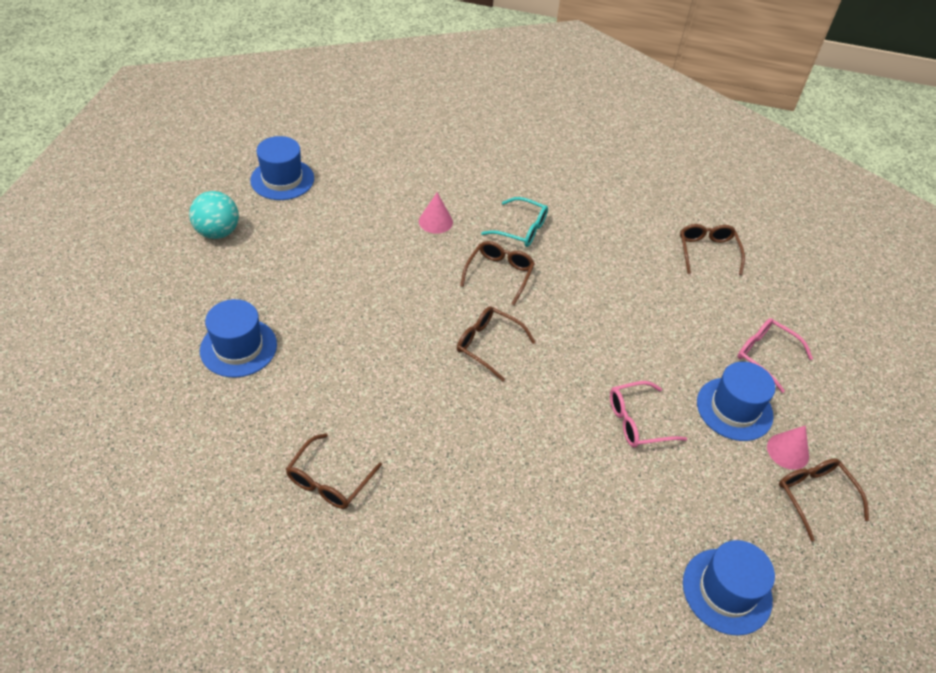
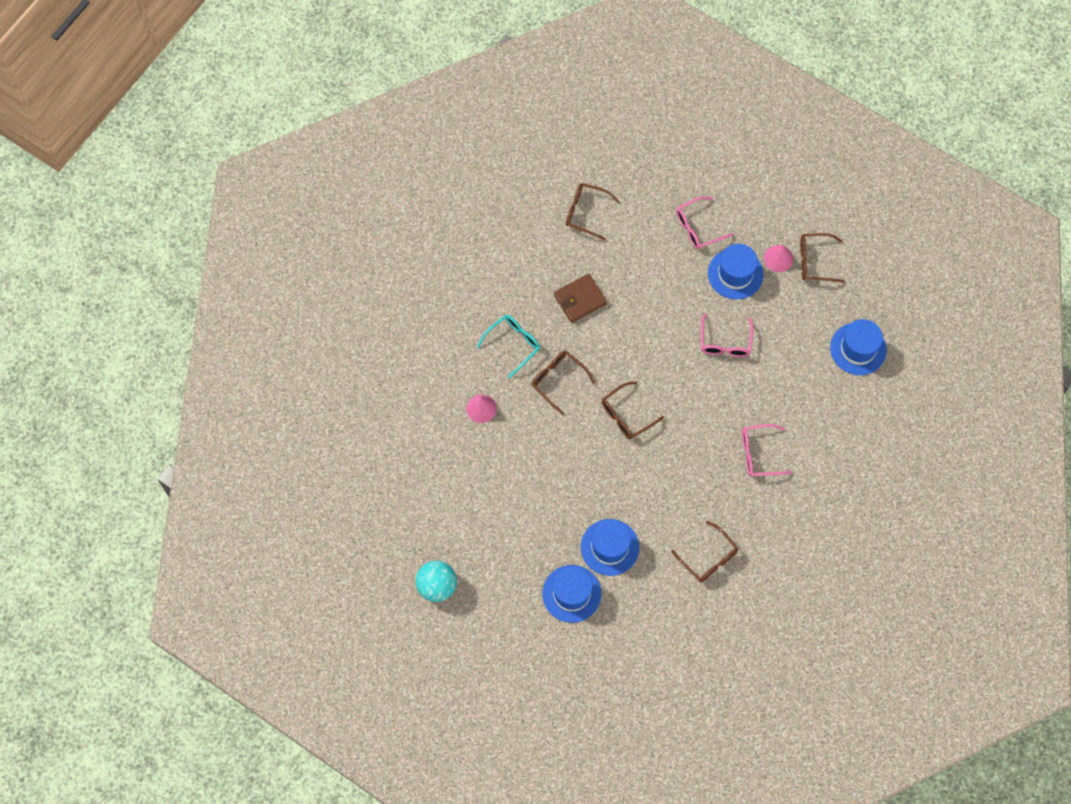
camera: 65 degrees left, 20 degrees up
(282, 179) = (385, 519): blue hat -> blue hat (609, 547)
(503, 502) = (759, 454): none -> pink glasses
(605, 270) = (580, 299): none -> brown wallet

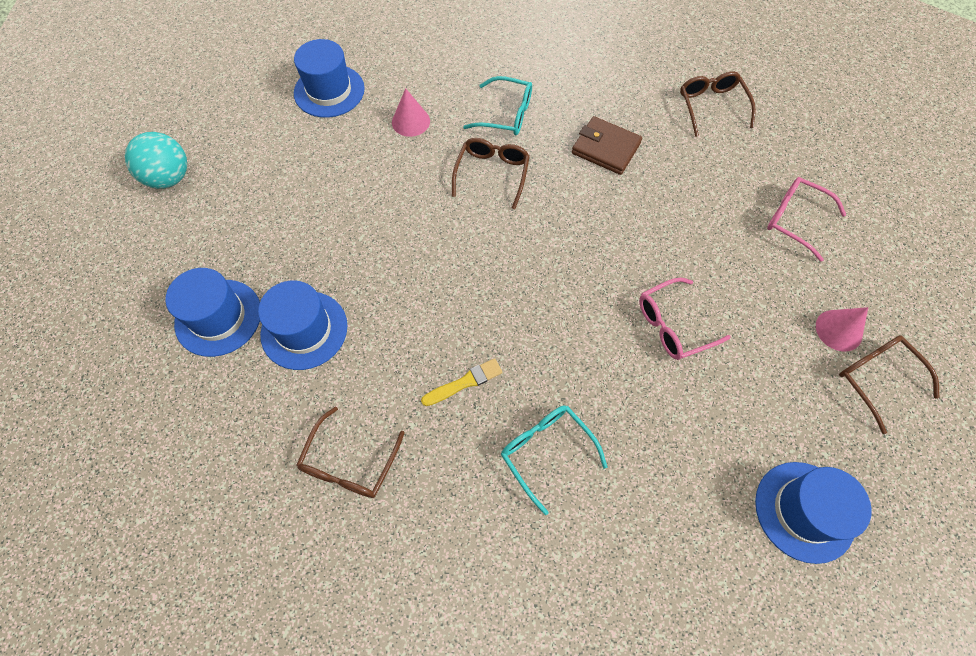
camera: 60 degrees right, 5 degrees down
(626, 415) = (495, 262): brown glasses -> none
(695, 474) = (464, 382): none -> yellow brush
(735, 274) = (773, 290): blue hat -> blue hat (329, 91)
(759, 454) = (546, 452): pink glasses -> turquoise glasses

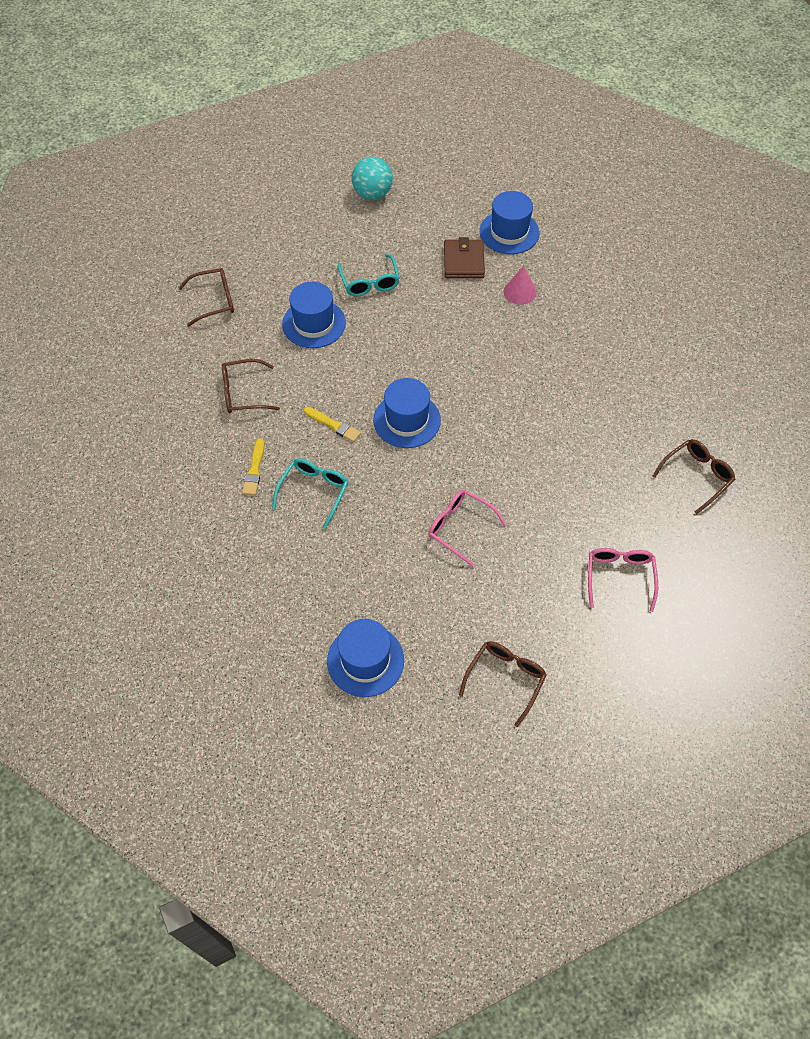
camera: 60 degrees right, 5 degrees down
(218, 317) = (293, 277): blue hat -> blue hat (407, 420)
(474, 508) = (254, 470): none -> yellow brush
(492, 174) = (510, 362): brown glasses -> brown glasses (214, 301)
(506, 114) = (573, 344): turquoise glasses -> turquoise glasses (369, 282)
(605, 148) = (591, 421): brown wallet -> brown wallet (463, 261)
(838, 330) = (532, 640): pink cone -> none

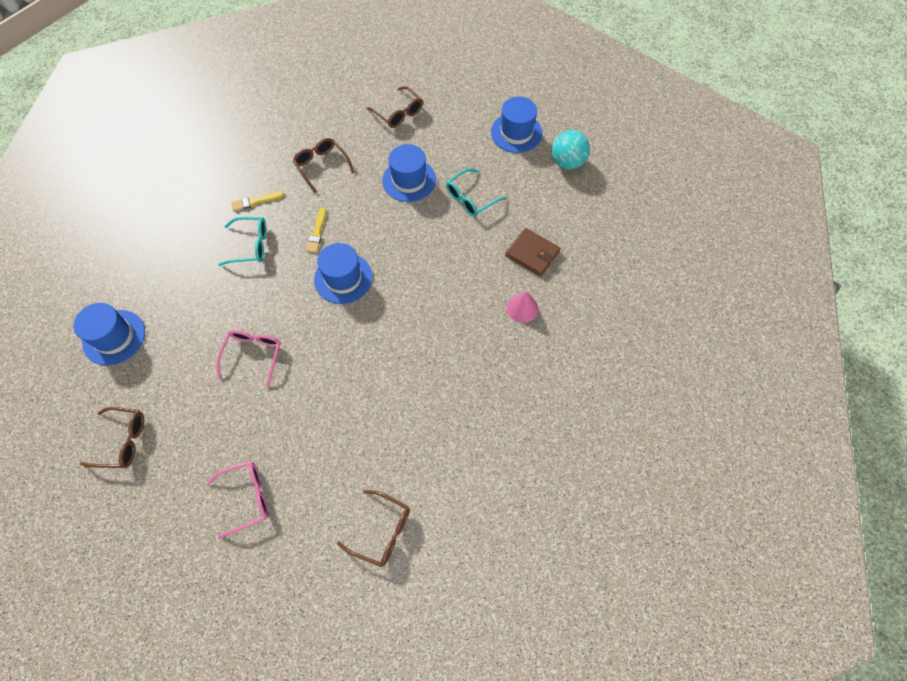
camera: 65 degrees right, 5 degrees up
(463, 261) = (532, 254): brown wallet -> brown wallet turned 60 degrees clockwise
(509, 232) = (587, 275): blue hat -> blue hat (516, 133)

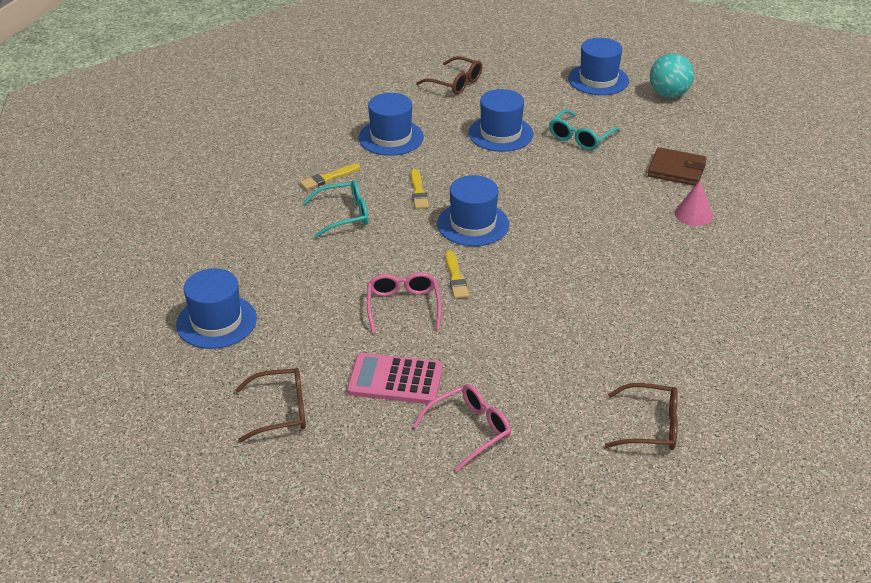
camera: 15 degrees left, 25 degrees down
(215, 431) = (395, 380): none -> pink calculator
(305, 334) = (456, 277): none -> yellow brush
(321, 166) = (391, 137): brown glasses -> blue hat

